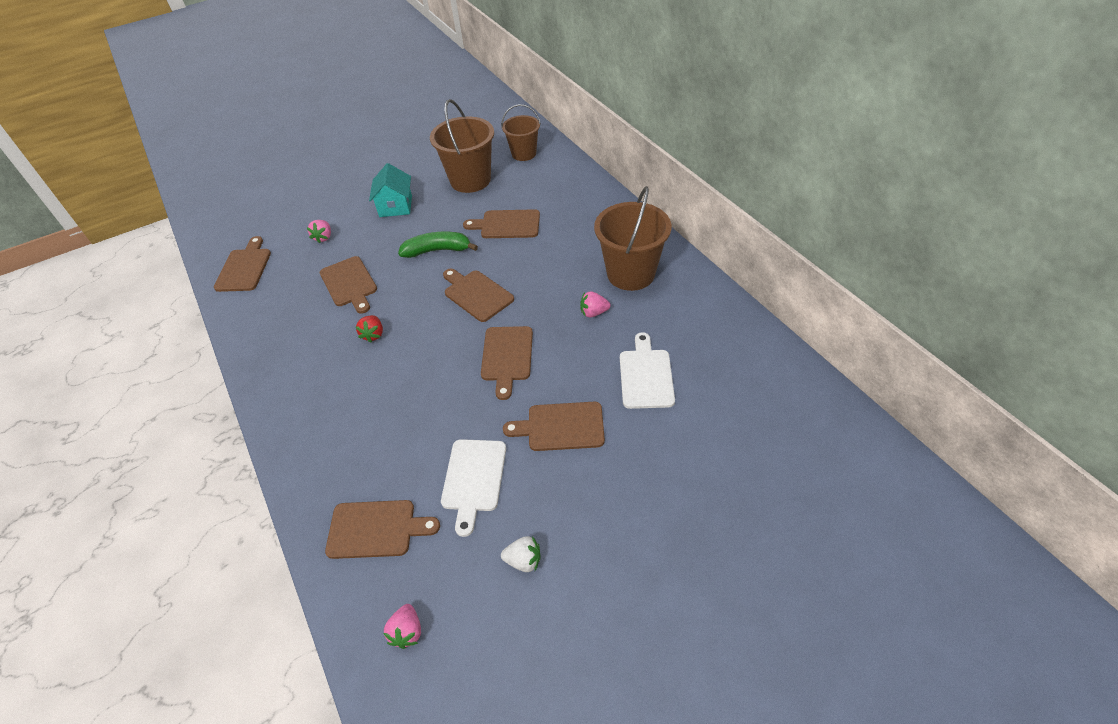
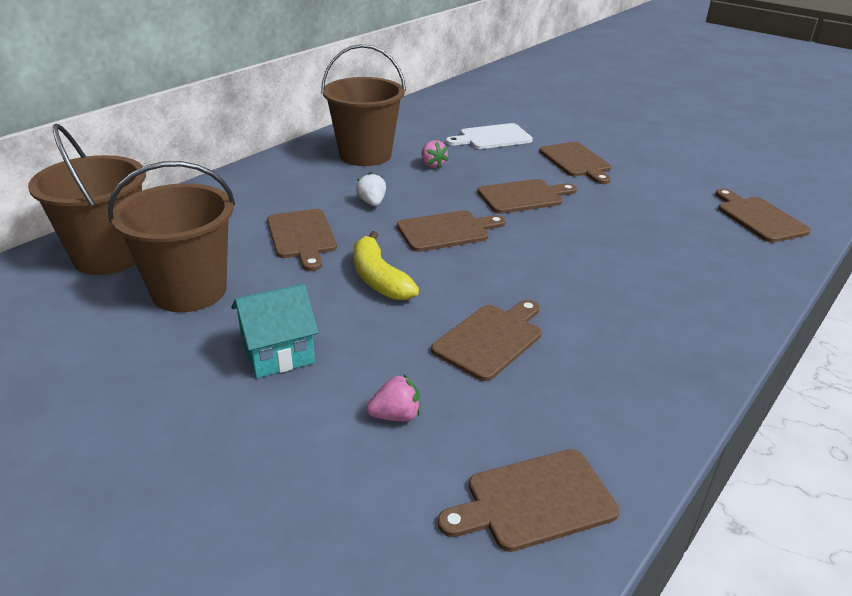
camera: 115 degrees left, 15 degrees down
(373, 334) = (564, 286): red strawberry -> none
(407, 632) = (800, 187): pink strawberry -> none
(437, 250) = (379, 278): green banana -> yellow banana
(473, 479) = (664, 187): white cutting board -> none
(476, 294) = (447, 231): brown cutting board -> brown cutting board turned 135 degrees counterclockwise
(524, 154) = (109, 256): brown bucket -> brown bucket, size x1.59
(524, 560) = (698, 158): white strawberry -> white strawberry (372, 203)

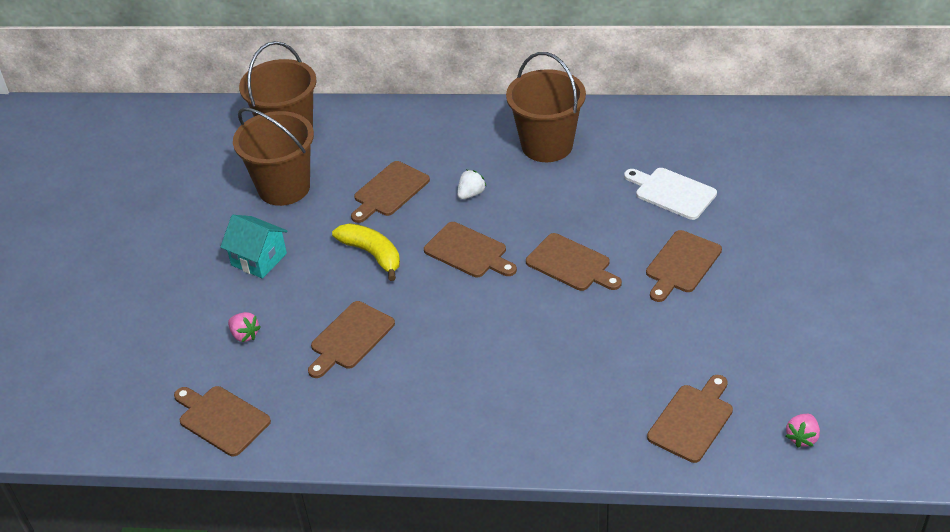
camera: 60 degrees right, 10 degrees up
(379, 278) = (372, 254): yellow banana -> yellow banana turned 105 degrees clockwise
(432, 165) = (571, 189): pink strawberry -> pink strawberry (802, 437)
(490, 339) = (350, 338): brown cutting board -> brown cutting board turned 120 degrees clockwise

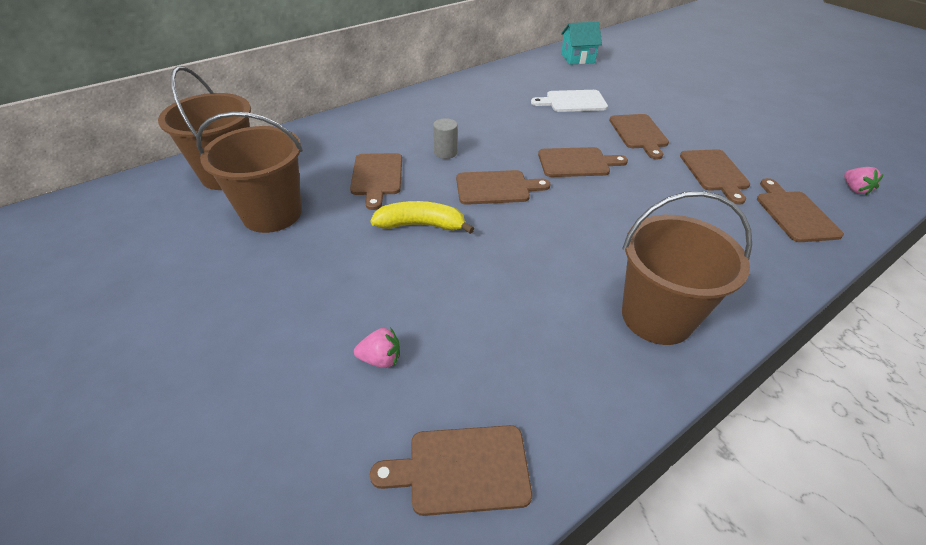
camera: 45 degrees left, 0 degrees up
(259, 259) = (313, 281): turquoise house -> turquoise house (577, 58)
(350, 338) = (490, 299): brown cutting board -> brown cutting board (715, 172)
(471, 194) = (445, 152): white strawberry -> grey cylinder
(547, 145) = (458, 107): brown bucket -> brown bucket (657, 317)

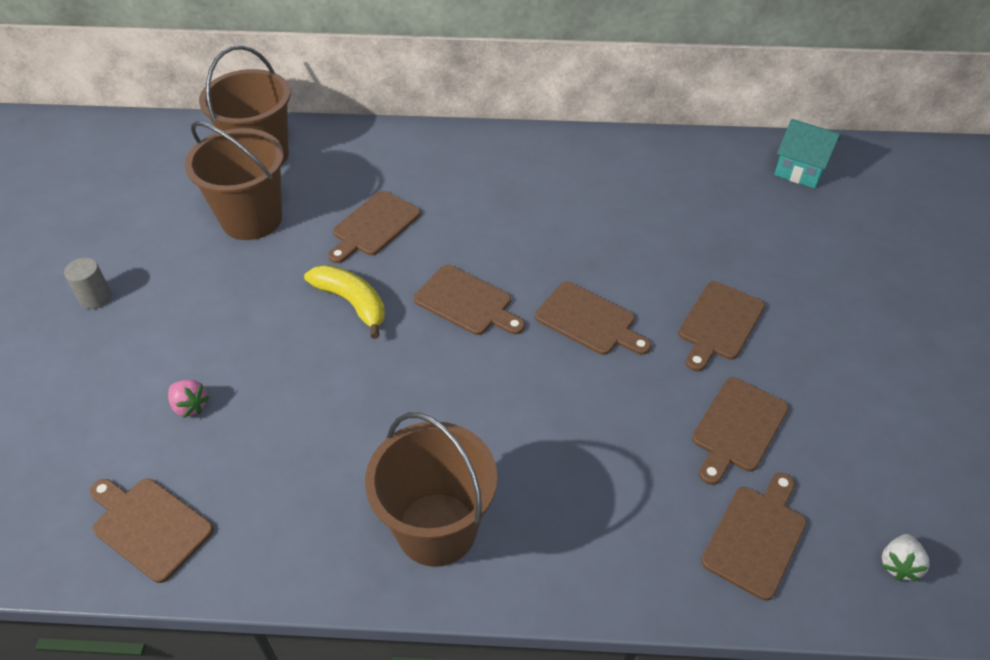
camera: 40 degrees right, 5 degrees up
(445, 152) = (468, 231): grey cylinder -> grey cylinder (95, 298)
(573, 101) = (699, 235): white cutting board -> none
(854, 189) = (898, 564): pink strawberry -> white strawberry

